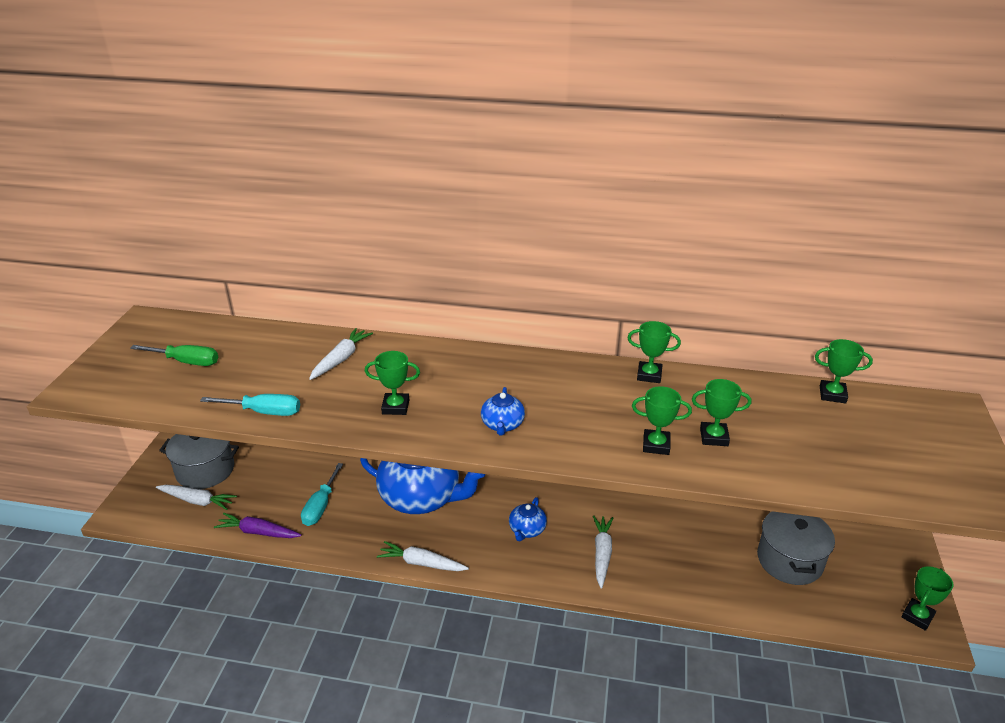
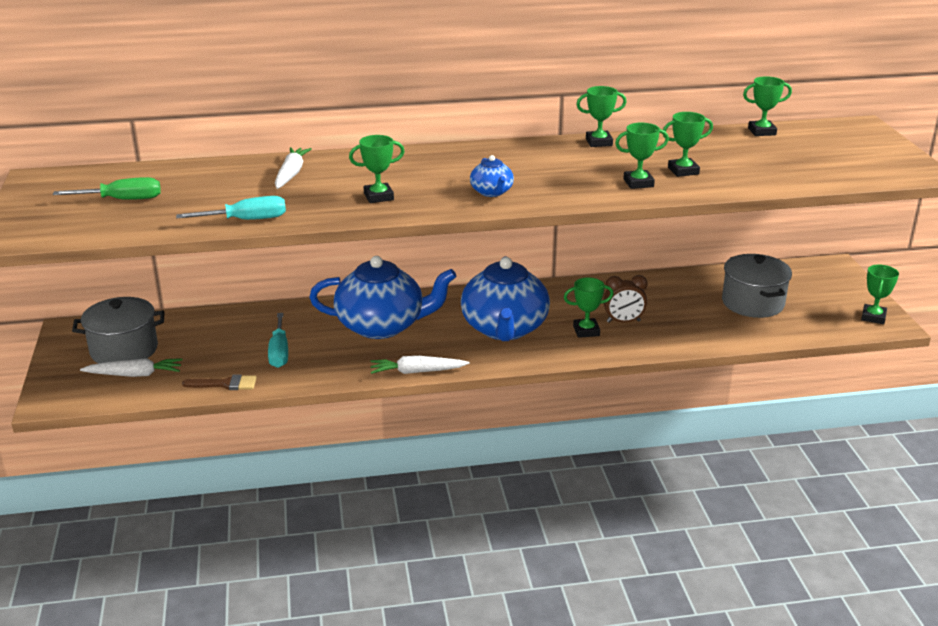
camera: 20 degrees left, 5 degrees down
(258, 532) = (225, 384): purple carrot -> brown brush
(527, 530) = (504, 329): blue teapot -> blue teapot, size x2.25
(602, 553) = (586, 331): white carrot -> green trophy
(644, 550) = (623, 321): none -> brown clock

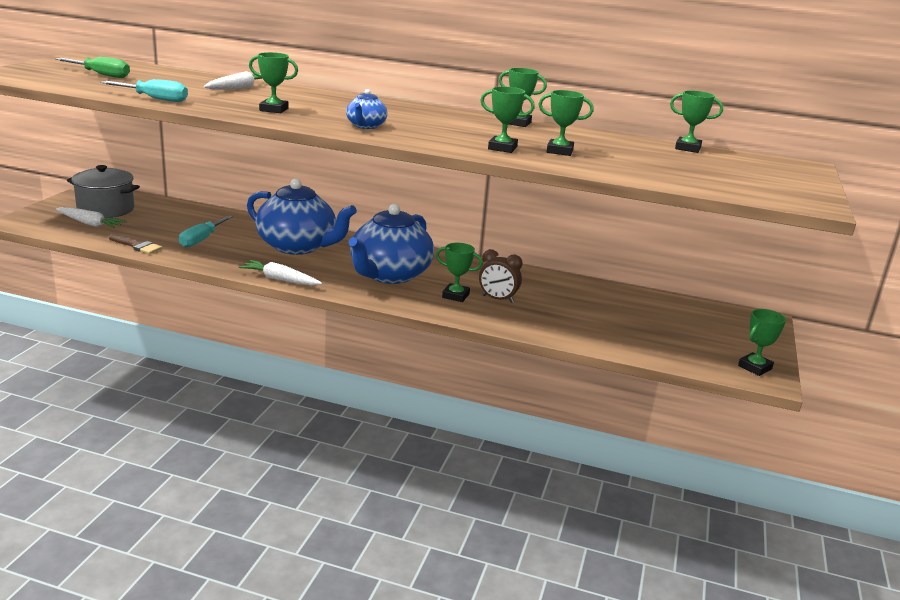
camera: 25 degrees right, 5 degrees down
(752, 303) = (639, 322): grey pot -> none

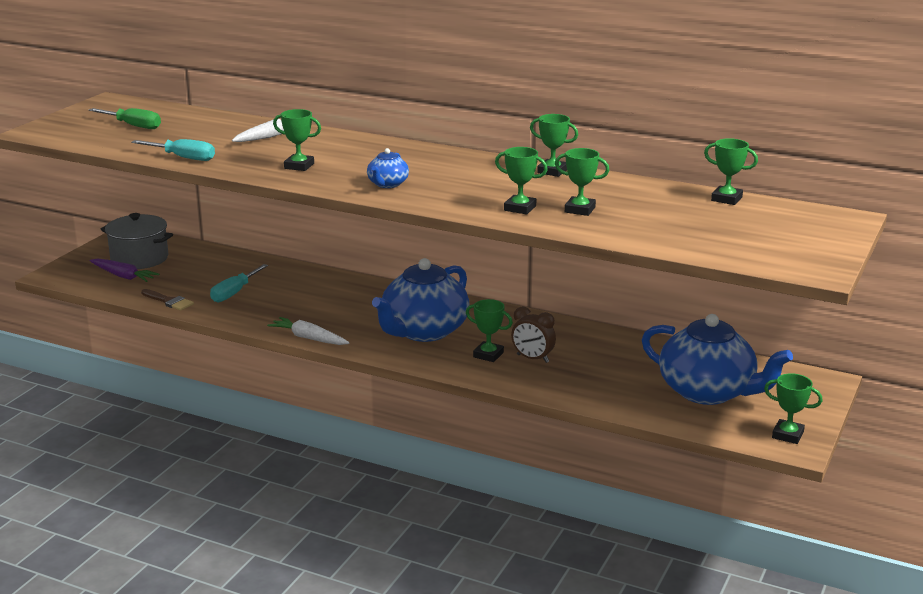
camera: 10 degrees right, 0 degrees up
(90, 224) = (123, 276): white carrot -> purple carrot
(298, 246) = (333, 299): blue teapot -> blue teapot (708, 392)
(755, 367) = (787, 435): green trophy -> green trophy turned 60 degrees clockwise

